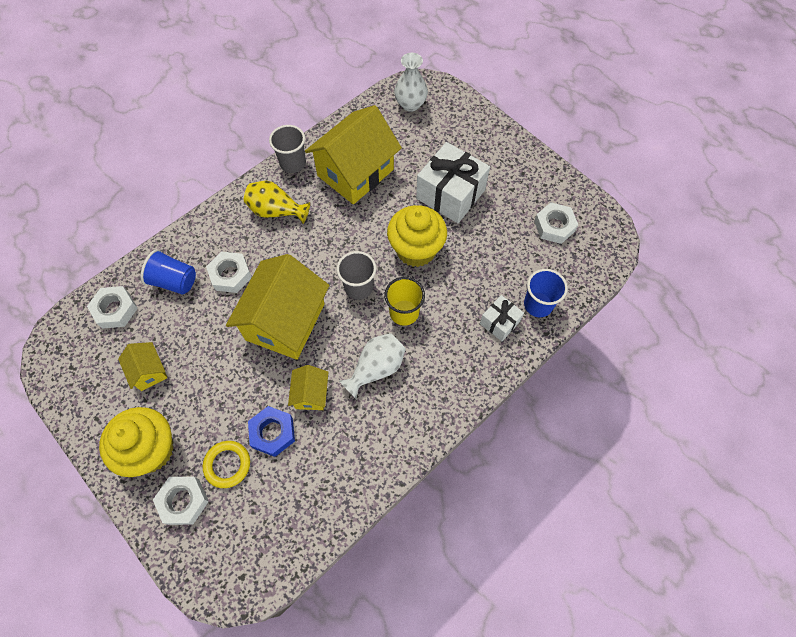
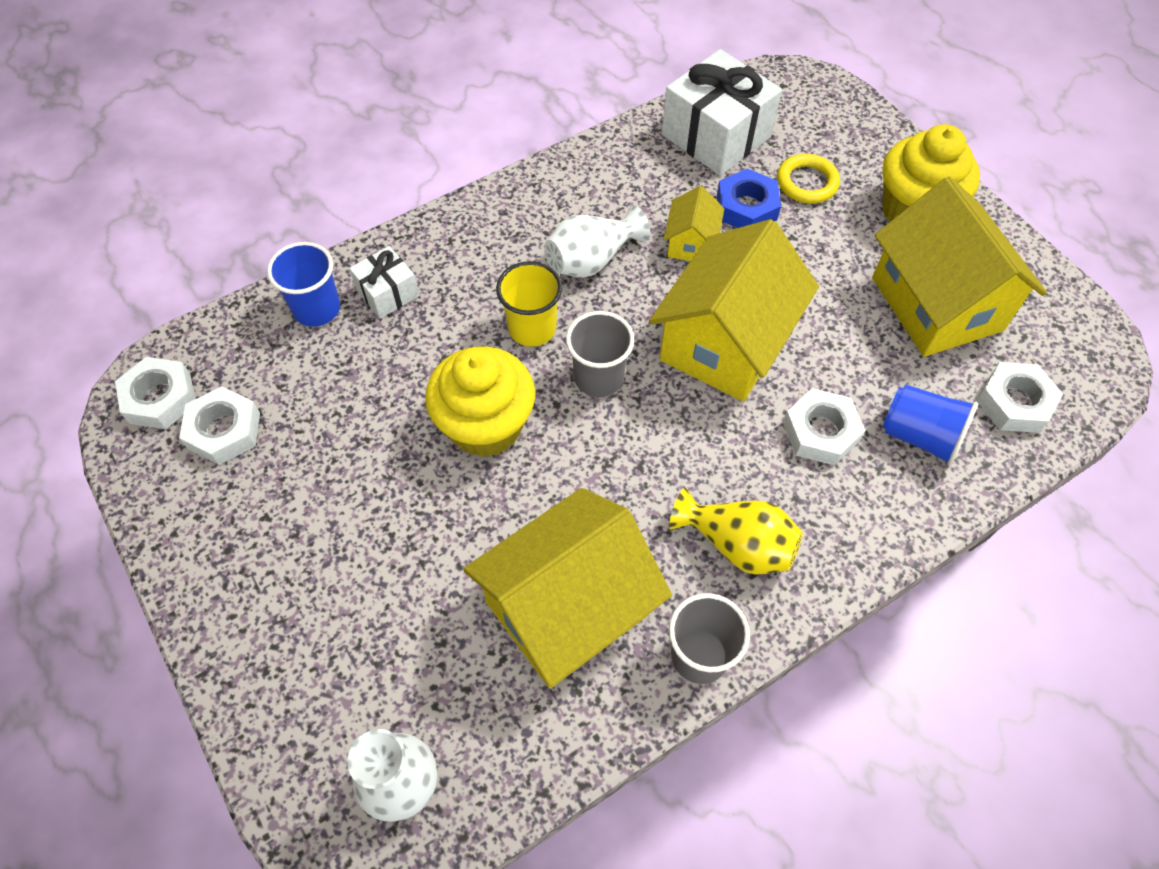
camera: 170 degrees left, 5 degrees down
(149, 371) = (936, 304): yellow house -> yellow house, size x2.15
(183, 501) = (860, 155): white nut -> white nut (160, 398)
(450, 194) = (388, 525): white gift -> white gift (716, 135)

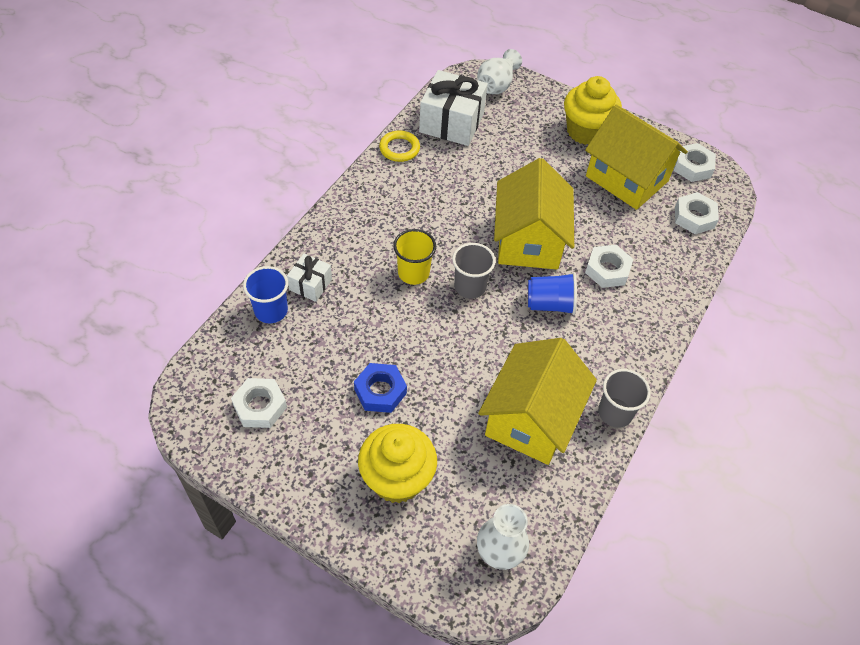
camera: 30 degrees left, 5 degrees down
(160, 398) = (203, 404): white nut -> white nut (692, 166)
(485, 426) = (422, 339): yellow cupcake -> yellow cupcake (397, 479)
(591, 260) = (423, 220): white vase -> white vase (496, 85)
(691, 243) = (475, 190): yellow house -> none
(737, 544) = (600, 347): yellow vase -> none
(746, 207) = (494, 159): blue nut -> blue nut (380, 391)
(807, 182) = (519, 134): yellow ring -> yellow ring (399, 149)
(920, 436) = (658, 252): blue cup -> blue cup (550, 304)

